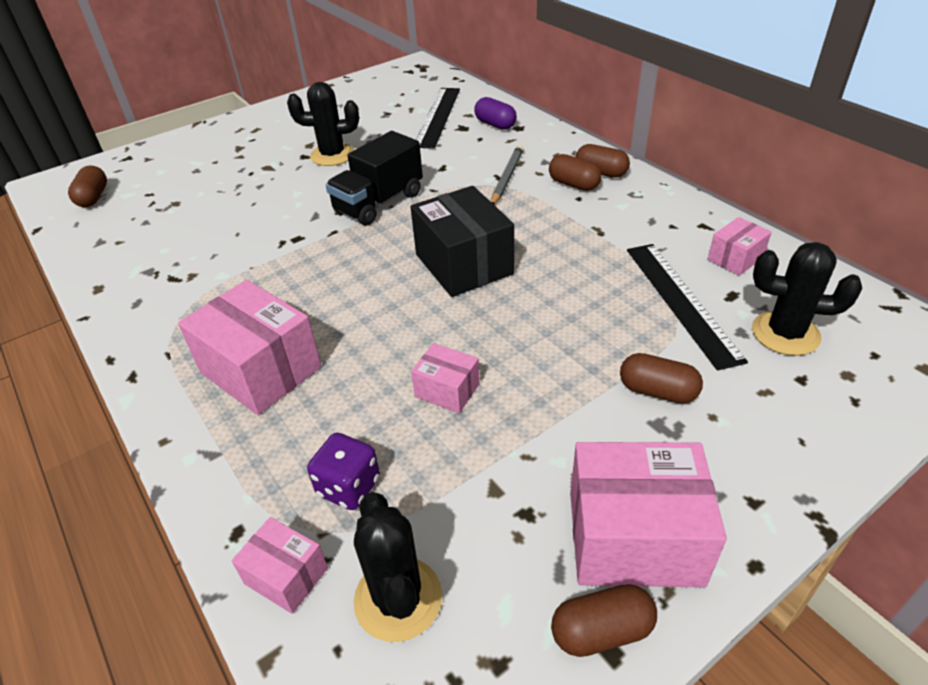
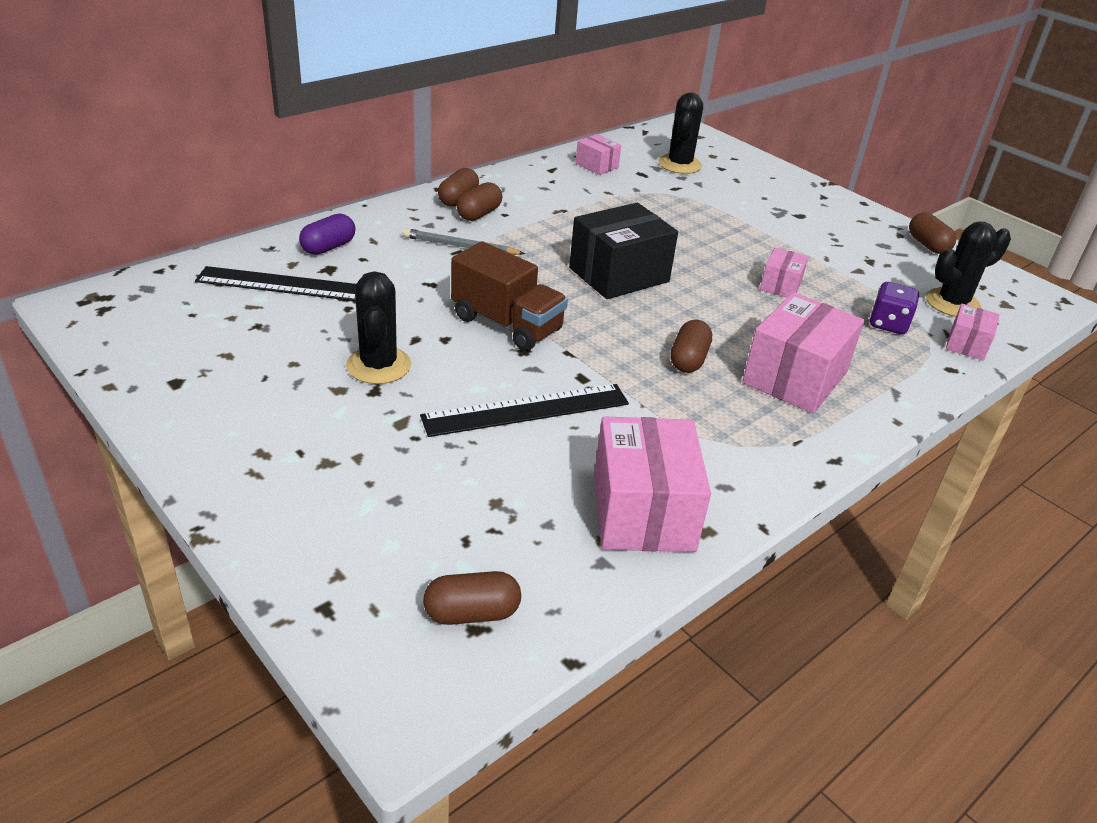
camera: 100 degrees left, 5 degrees down
(379, 203) = (507, 324): black truck -> brown truck
(634, 537) = (866, 230): pink box -> pink box (643, 512)
(657, 391) = (749, 210): brown capsule -> brown capsule (688, 359)
(681, 301) = (653, 191): black ruler -> black ruler (526, 410)

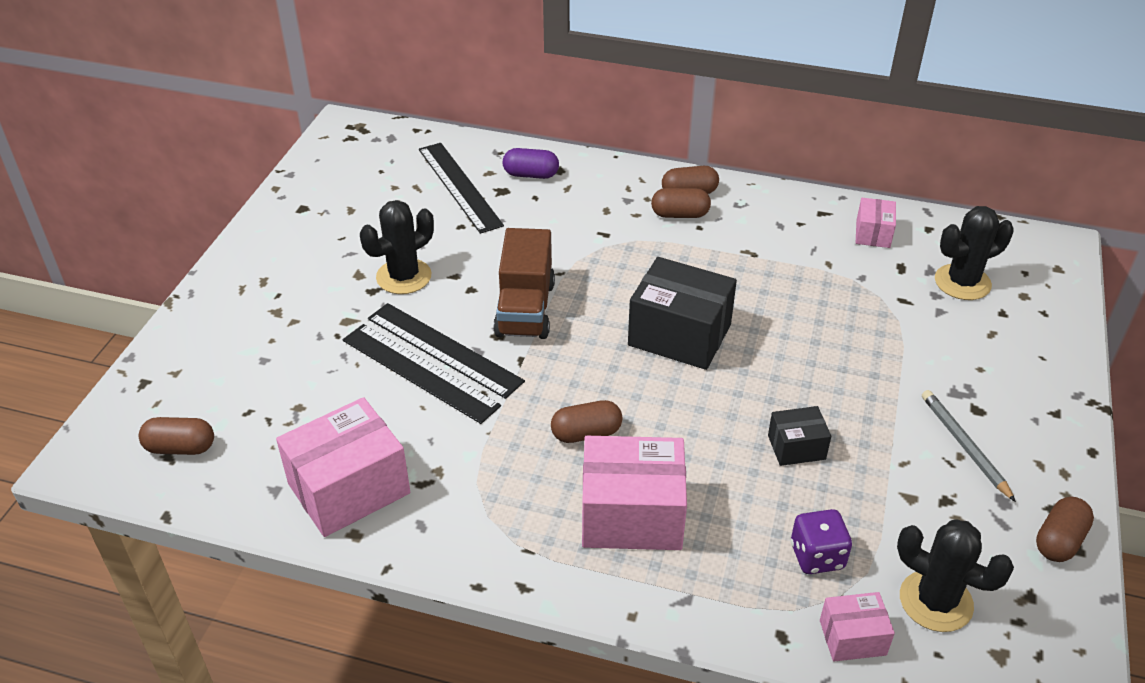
camera: 60 degrees right, 5 degrees up
(460, 246) = (613, 231): grey pencil -> grey pencil (964, 446)
(472, 613) = (180, 448): brown capsule -> brown capsule turned 45 degrees counterclockwise
(510, 384) = (444, 349): none -> black ruler
(780, 285) = (796, 447): pink box -> black box

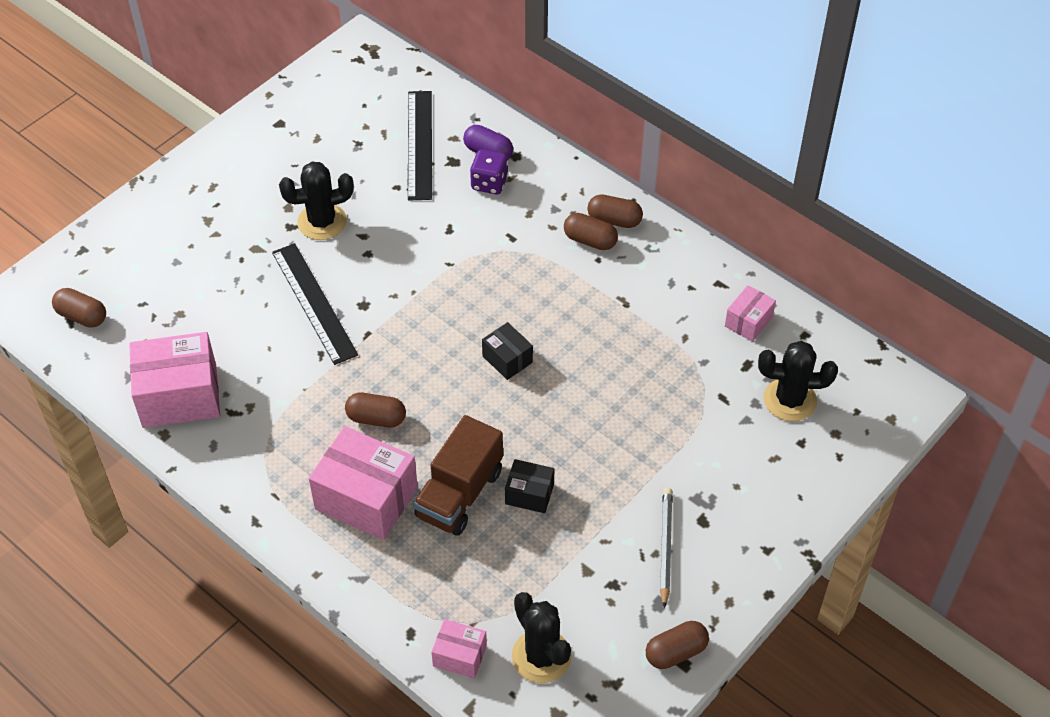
camera: 25 degrees right, 10 degrees up
(419, 372) = (283, 317): black ruler -> none
(525, 309) = (399, 289): brown truck -> brown truck (459, 494)
(679, 335) = (507, 359): black box -> black box, size x0.52
(817, 556) = (479, 586): purple dice -> purple dice (489, 183)

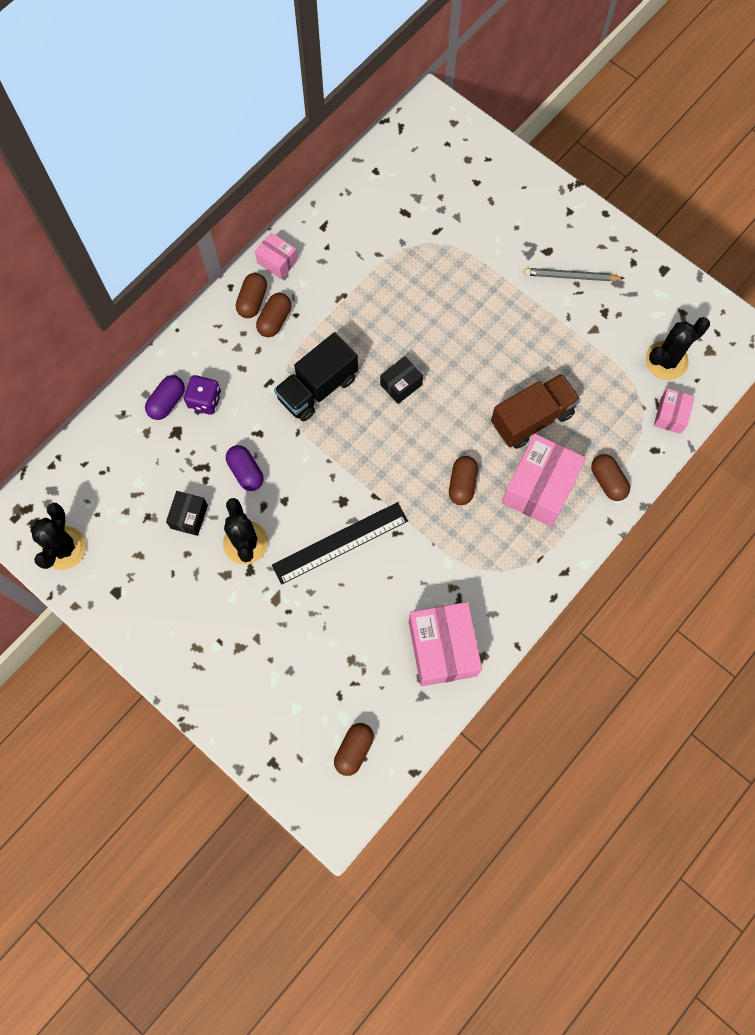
camera: 90 degrees left, 20 degrees up
(403, 220) = (246, 472): none -> purple capsule
(420, 144) = (153, 461): black ruler -> none
(459, 494) = (532, 418): brown truck -> brown truck turned 60 degrees counterclockwise
(503, 280) = (317, 388): none -> black truck
(529, 494) = (530, 368): black box -> black box (189, 516)
(676, 652) = (655, 274): brown capsule -> brown capsule (607, 481)
(748, 322) = (363, 208): pink box -> pink box (277, 261)
(790, 400) = (438, 186): black cactus -> black cactus (64, 548)

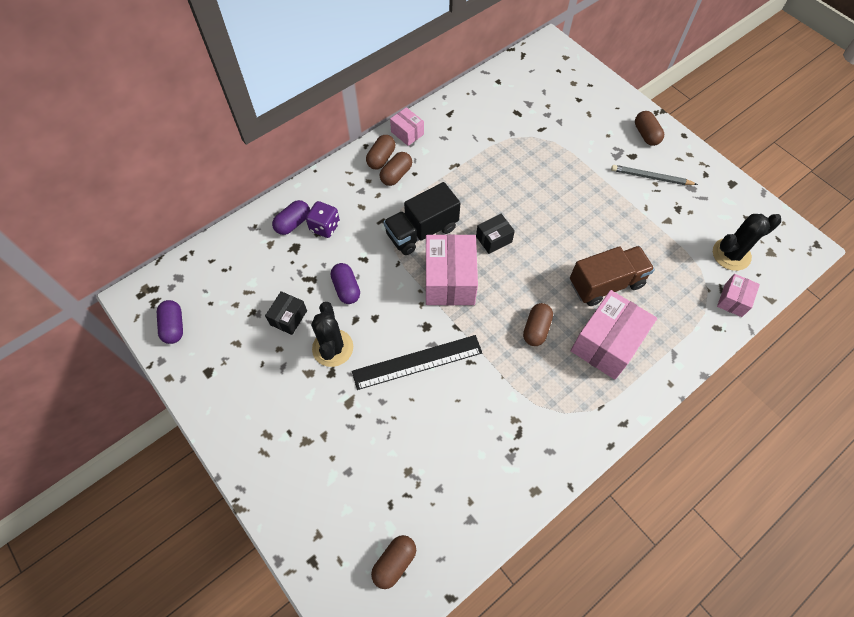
camera: 10 degrees right, 10 degrees down
(64, 548) = (174, 326): black cactus -> purple capsule
(442, 648) = (497, 476): pink box -> pink box (449, 280)
(607, 481) = (671, 348): brown capsule -> brown capsule (646, 135)

